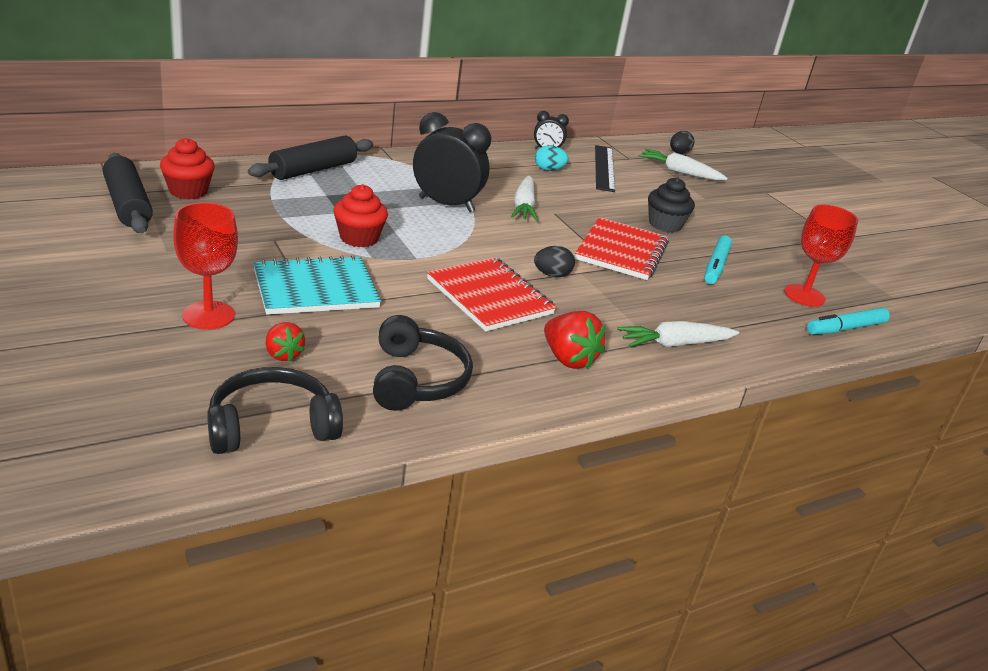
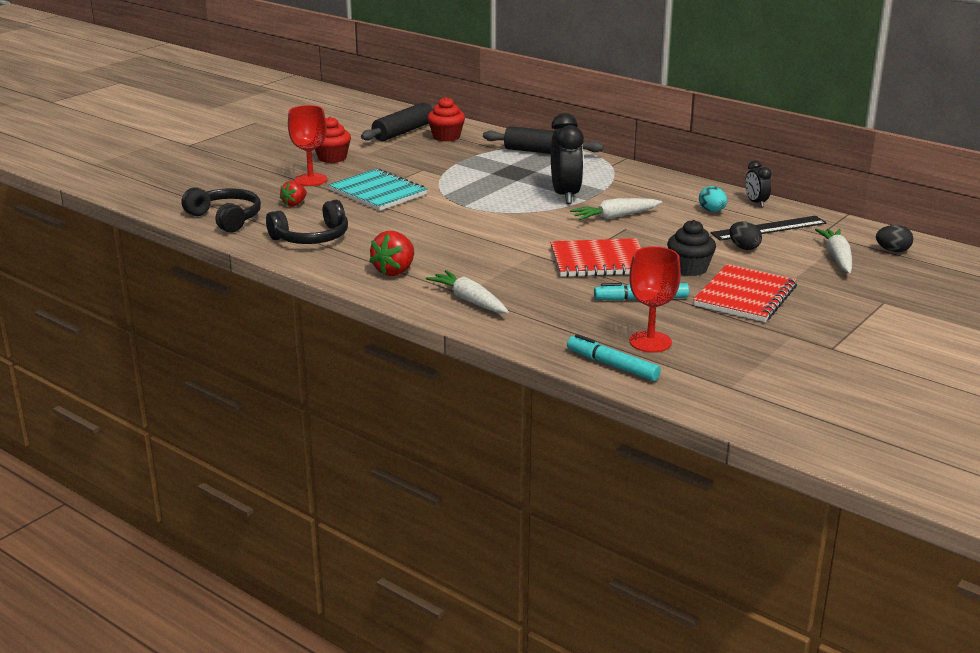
camera: 70 degrees right, 5 degrees down
(359, 238) = (463, 186): red cupcake -> red cupcake (332, 158)
(489, 297) = (444, 235): red notebook -> red notebook (745, 296)
(552, 275) = (511, 246): black egg -> black egg (744, 247)

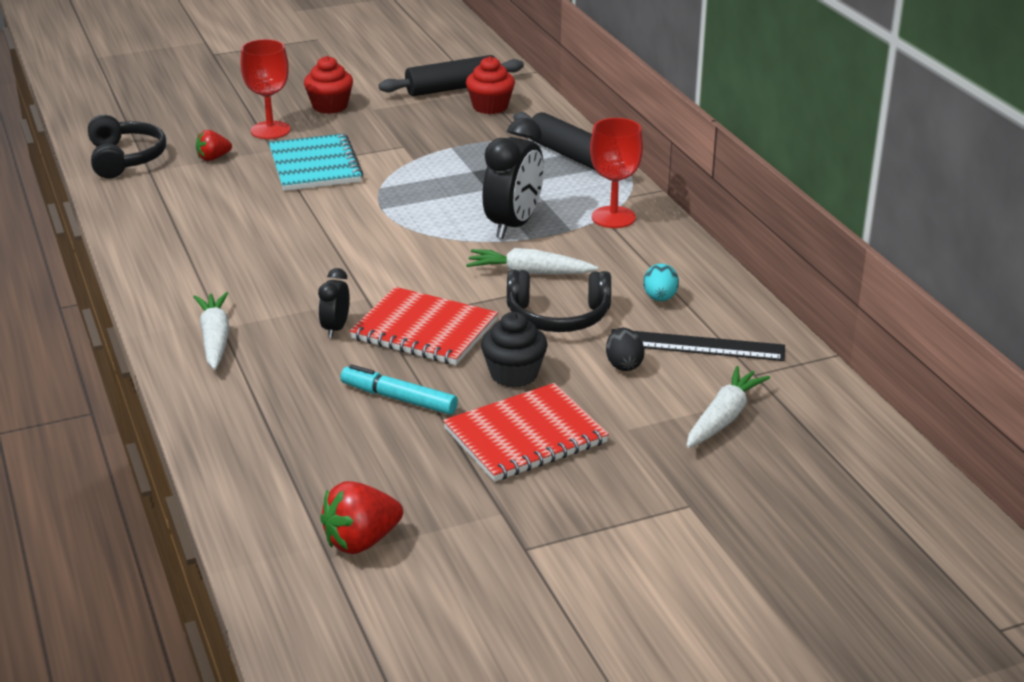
camera: 30 degrees right, 5 degrees up
(312, 238) = (172, 207): black headphones -> black headphones (558, 316)
(395, 271) = (194, 275): red strawberry -> red strawberry (361, 541)
(612, 365) = (243, 478): turquoise marker -> none
(650, 342) = (327, 461): red goblet -> red goblet (613, 217)
(756, 203) = (734, 302): black clock -> black clock (335, 328)
(892, 251) = (816, 431): black egg -> none

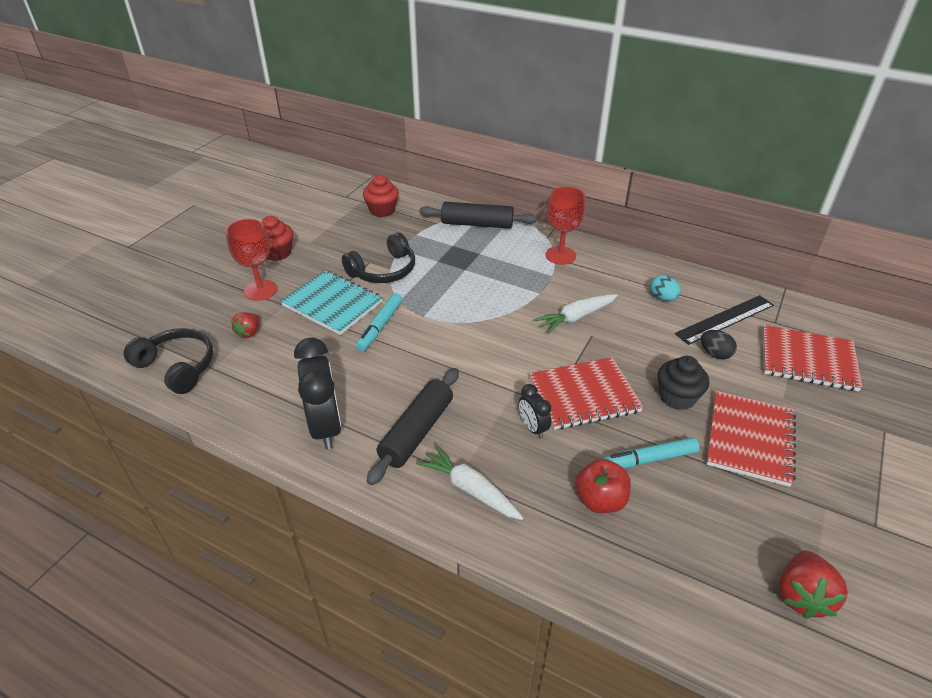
camera: 40 degrees left, 10 degrees up
(305, 399) = (600, 500): none -> red apple
(328, 200) = (380, 326): none -> turquoise marker
(452, 88) = (340, 206): black rolling pin -> black rolling pin (416, 432)
(513, 225) = (518, 288): black clock -> black clock (326, 427)
(558, 316) = (636, 340): black headphones -> black headphones (383, 270)
(723, 418) = (807, 360): white carrot -> red notebook

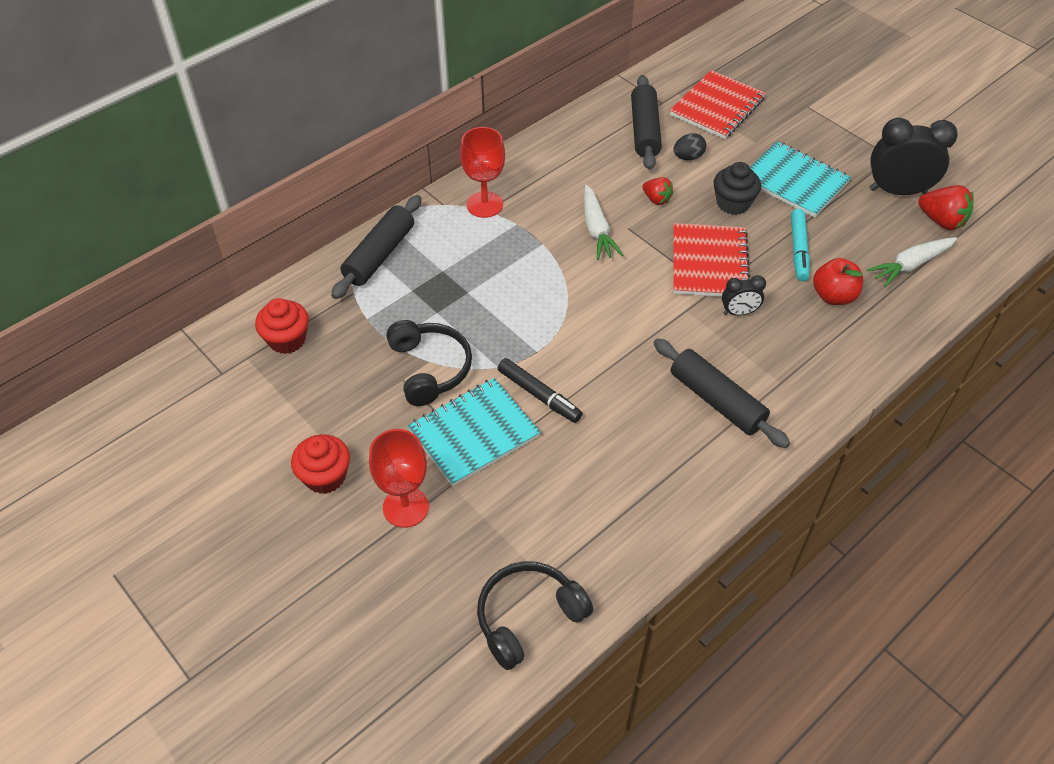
camera: 70 degrees left, 10 degrees up
(249, 332) = (492, 530): red strawberry -> red strawberry (656, 199)
(326, 427) = (685, 476): black clock -> black clock (897, 191)
(380, 326) = (539, 395): turquoise marker -> black marker
(470, 489) = (799, 379): white carrot -> white carrot (910, 265)
(663, 298) = (594, 157): turquoise egg -> none
(725, 319) = (644, 131): black ruler -> black rolling pin
(750, 439) = (794, 181): red notebook -> turquoise notebook

